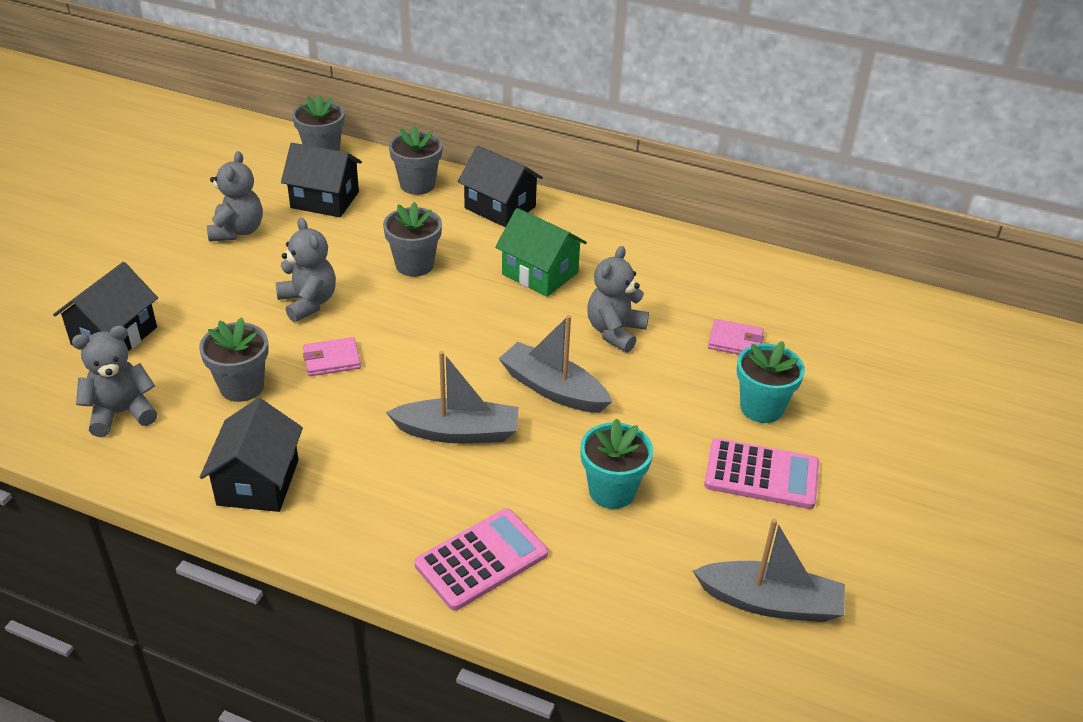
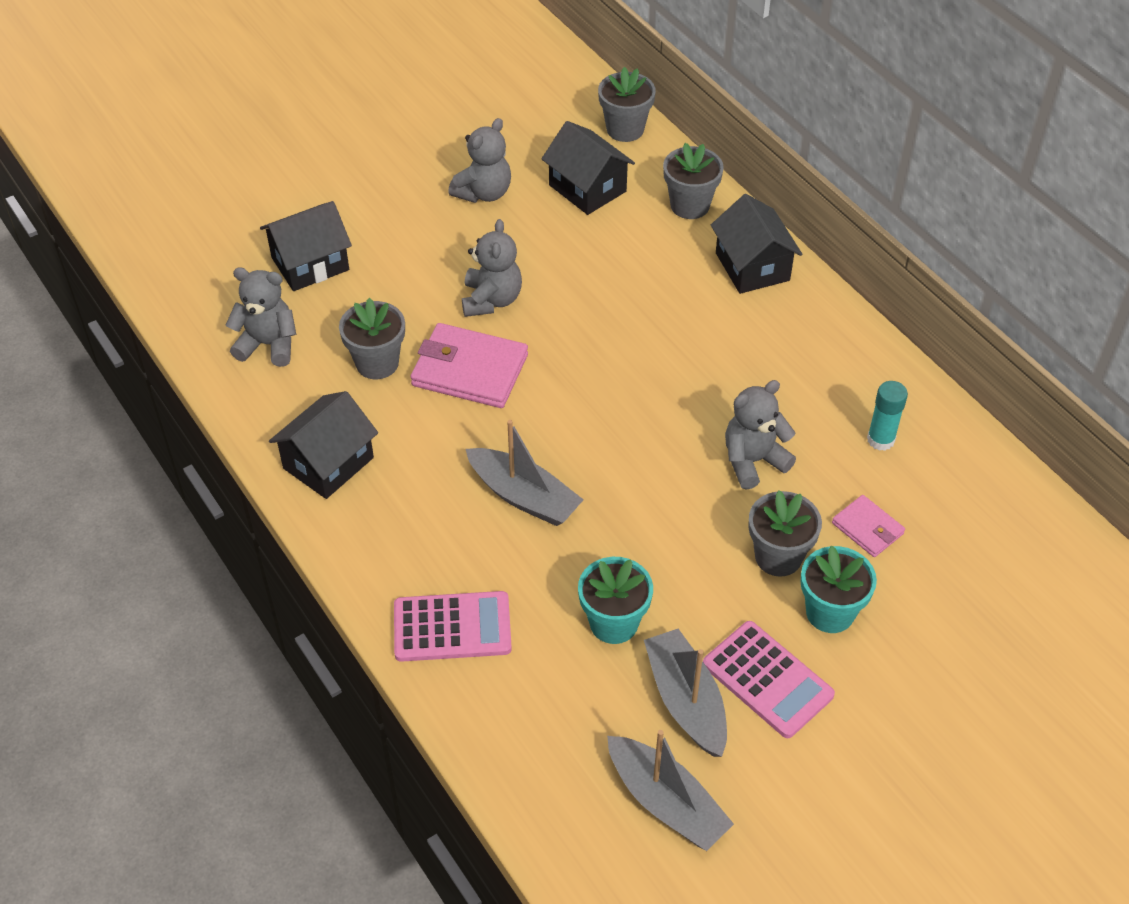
camera: 35 degrees right, 10 degrees up
(332, 359) = (470, 370): pink wallet -> pink wallet, size x1.84
(414, 265) = (617, 299): grey flower pot -> grey flower pot (778, 557)
(540, 273) = (731, 361): green house -> none
(553, 389) = (643, 494): grey boat -> grey boat (686, 701)
(691, 281) = (880, 440): none -> turquoise glue stick

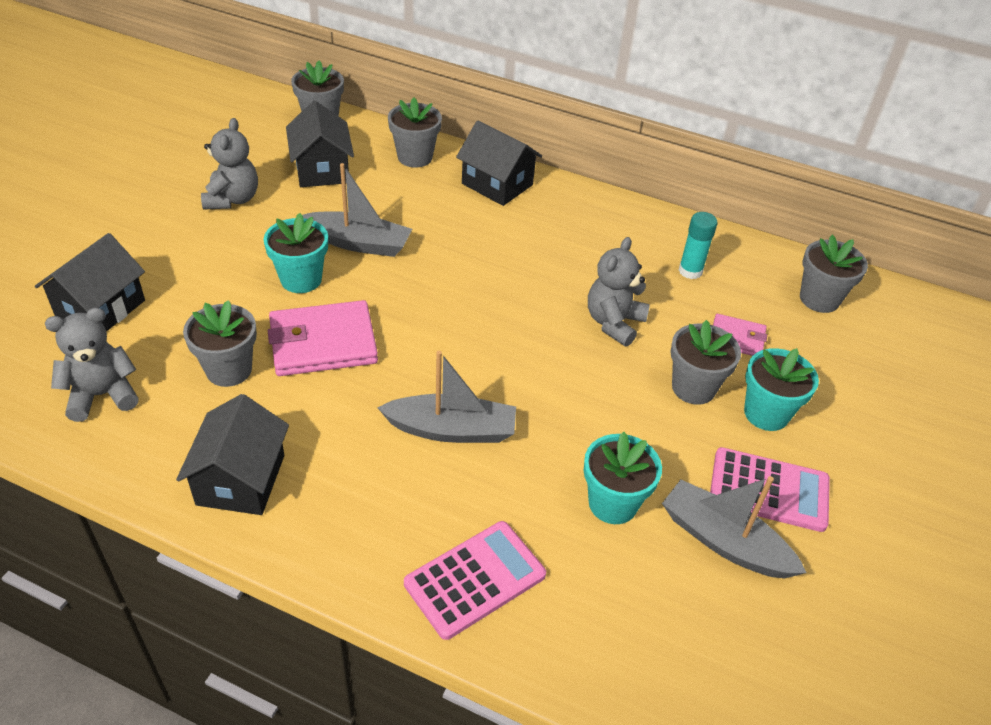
camera: 35 degrees left, 5 degrees down
(491, 300) = (301, 279): grey teddy bear -> turquoise flower pot
(587, 188) = (322, 169): black house -> black house turned 60 degrees clockwise
(666, 802) = (783, 642): grey boat -> grey boat (359, 243)
(999, 526) = (819, 299): none -> grey flower pot

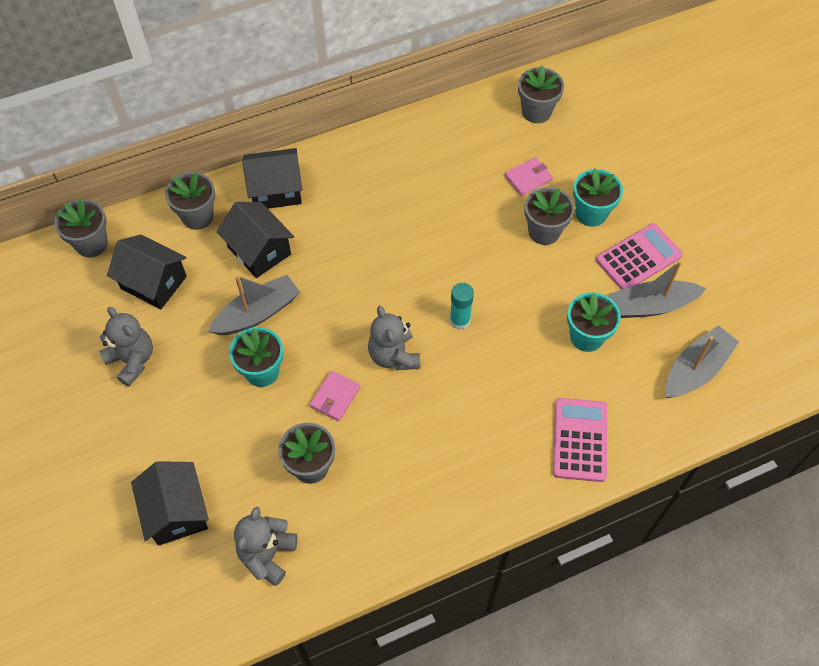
camera: 45 degrees left, 15 degrees up
(241, 480) = (411, 514): black house -> black house (259, 251)
(323, 343) = (335, 397): pink wallet -> pink wallet, size x0.54
(452, 430) = (468, 376): grey boat -> grey boat (696, 369)
(614, 323) = (461, 228): grey teddy bear -> grey teddy bear (394, 355)
(690, 271) = (456, 154): turquoise glue stick -> turquoise glue stick (460, 320)

